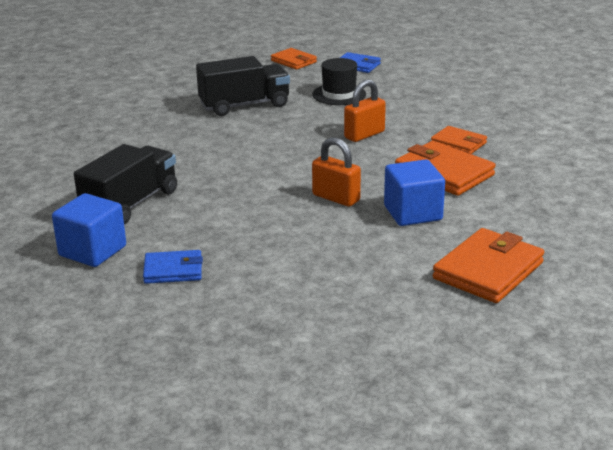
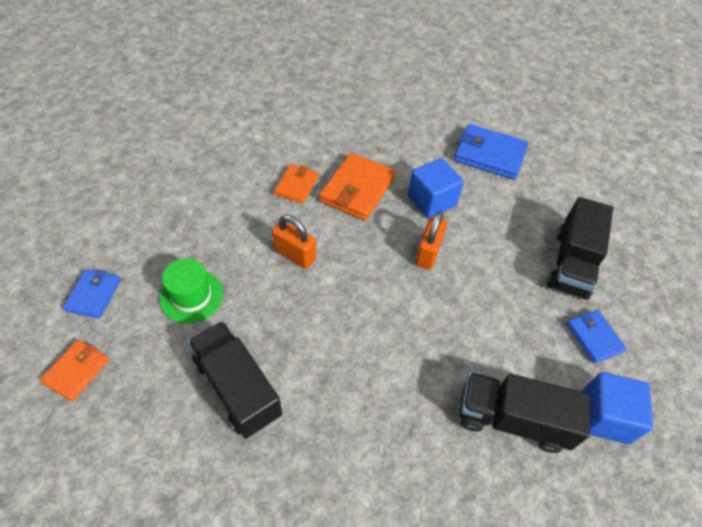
camera: 110 degrees left, 25 degrees up
(275, 285) = (571, 263): none -> black truck
(339, 94) = (191, 296): black hat -> green hat
(488, 270) = (489, 155): orange wallet -> blue wallet

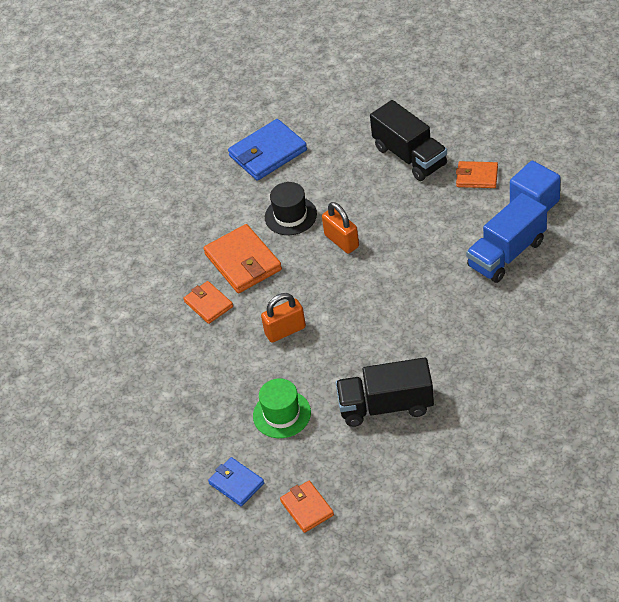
camera: 50 degrees left, 5 degrees down
(431, 201) = (290, 216): blue cube -> black hat
(512, 419) = (506, 254): black truck -> blue truck
(594, 338) = (477, 177): blue wallet -> orange wallet

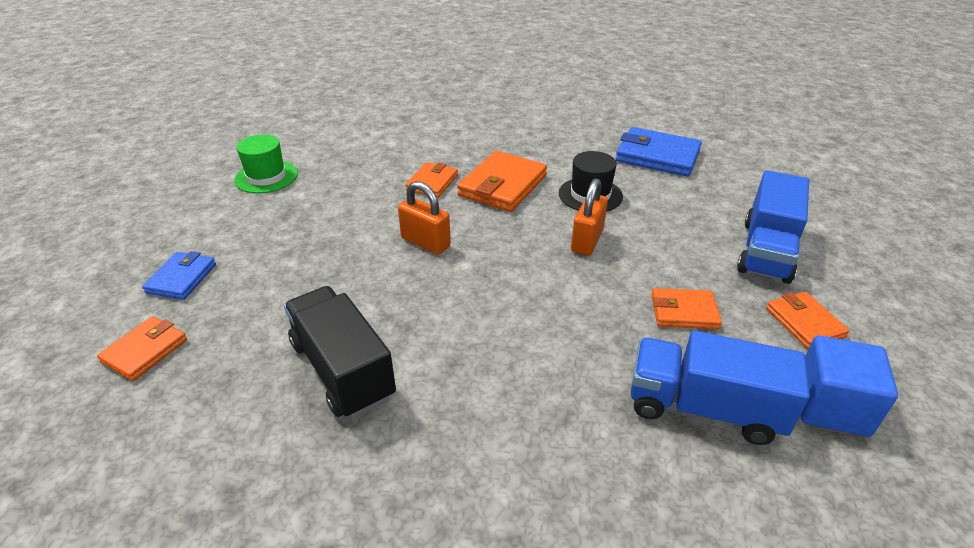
camera: 55 degrees right, 10 degrees down
(282, 414) = (297, 280): green hat -> green hat (266, 177)
(410, 156) = (766, 251): black truck -> blue truck
(436, 225) = (684, 312): none -> orange wallet

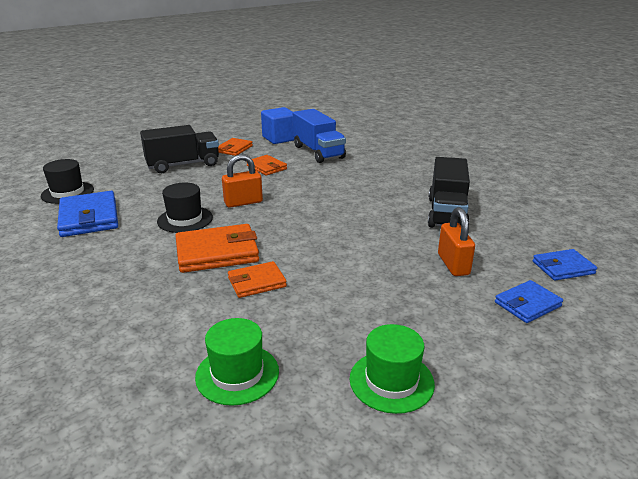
camera: 135 degrees left, 10 degrees down
(145, 351) = (563, 267): orange wallet -> blue wallet
(362, 141) = (237, 374): none -> green hat
(425, 242) = (329, 244): orange padlock -> orange padlock (453, 264)
(739, 161) = (67, 193): none -> black hat
(766, 251) = (183, 165): blue truck -> black truck

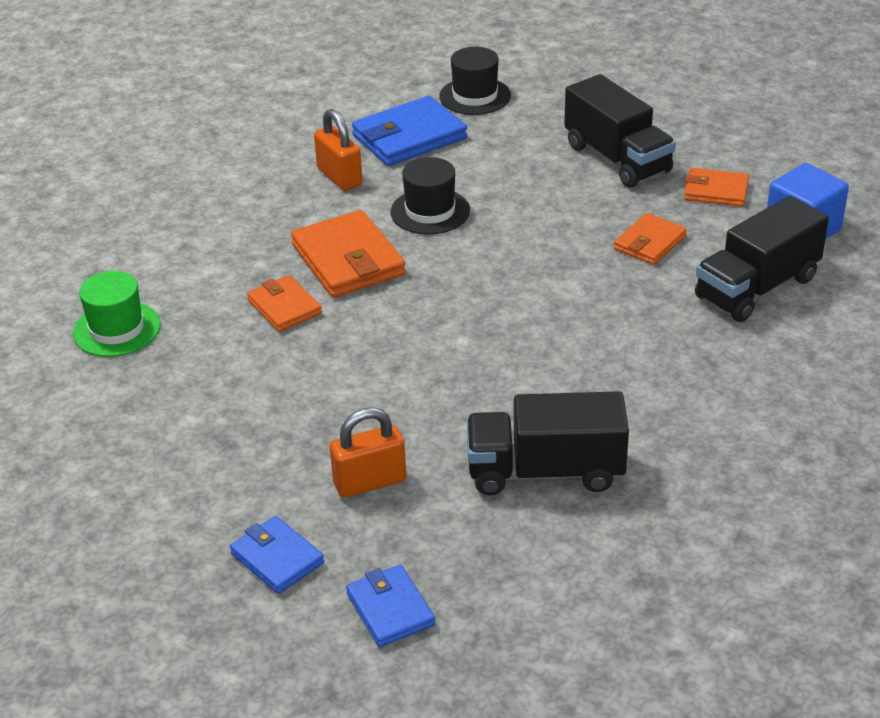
camera: 80 degrees right, 10 degrees up
(243, 202) = (502, 248): orange padlock -> orange padlock (339, 177)
(318, 152) = (756, 288): blue truck -> black truck
(391, 381) = (112, 437): green hat -> none

